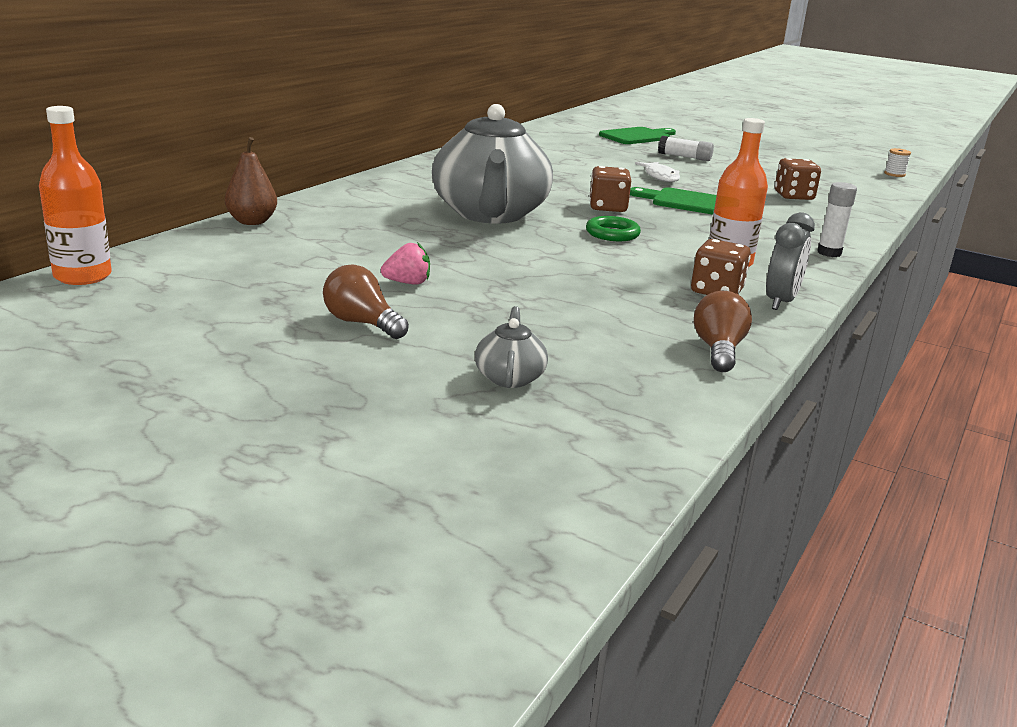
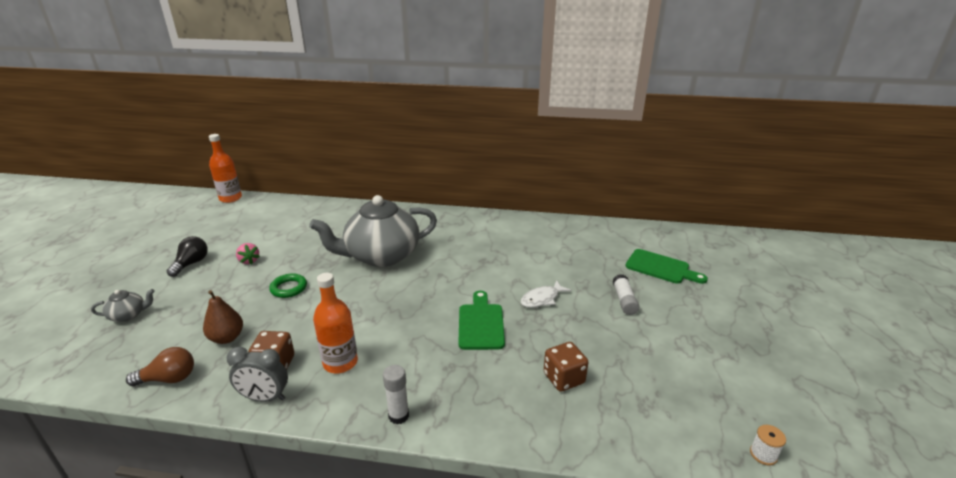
camera: 70 degrees right, 5 degrees up
(252, 222) = (319, 205): brown pear -> brown pear (227, 338)
(362, 323) = (191, 263): brown light bulb -> black light bulb
(607, 207) = (432, 291): brown dice -> none
(612, 234) = (373, 303): green ring -> green ring (289, 288)

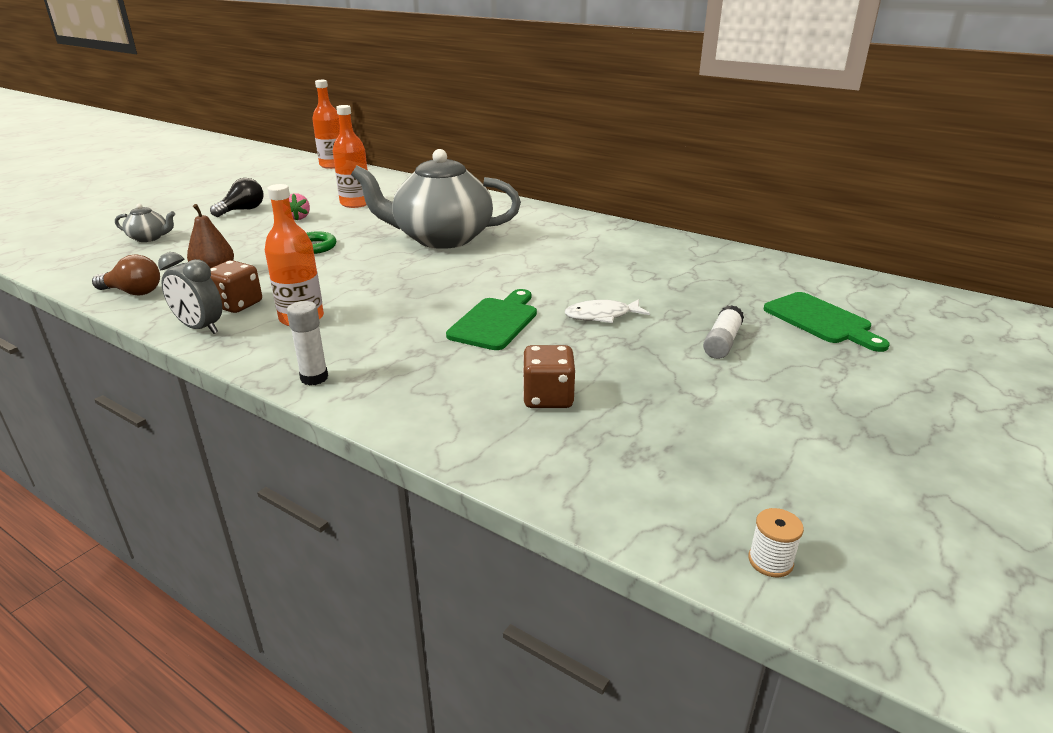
camera: 25 degrees right, 0 degrees up
(285, 235) = (355, 203): none -> orange bottle

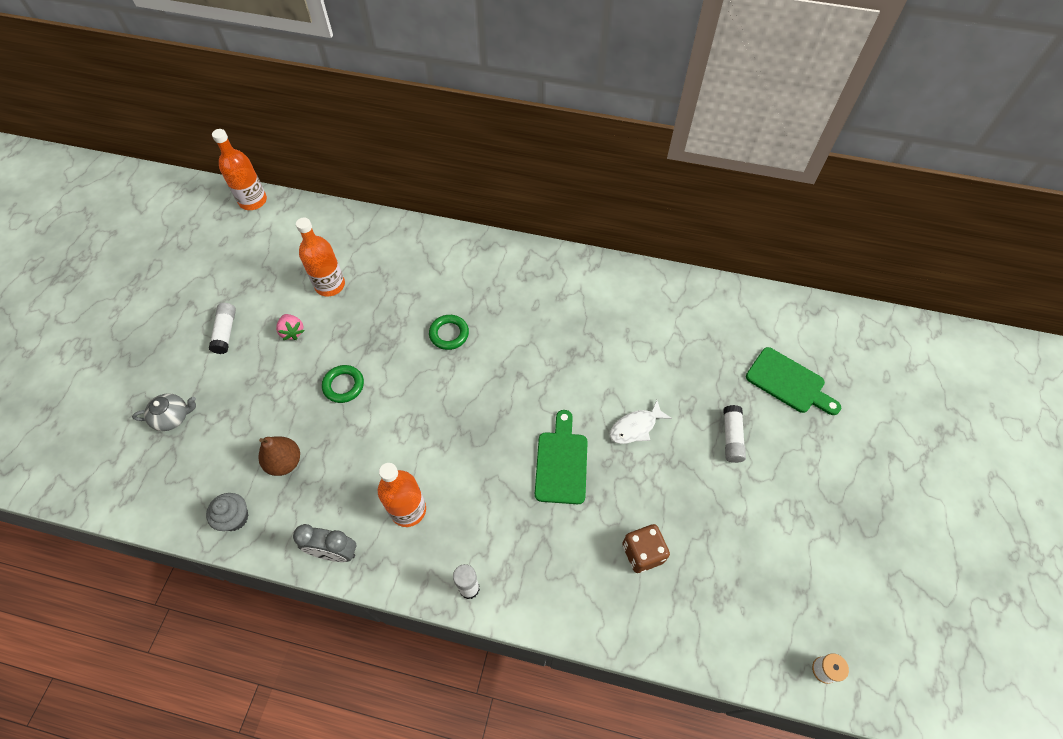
camera: 20 degrees left, 30 degrees up
(133, 292) = (235, 518): brown light bulb -> grey cupcake
(237, 304) = (340, 507): brown dice -> none
(242, 210) = (226, 332): black light bulb -> white glue stick
(441, 238) = (449, 334): grey teapot -> green ring

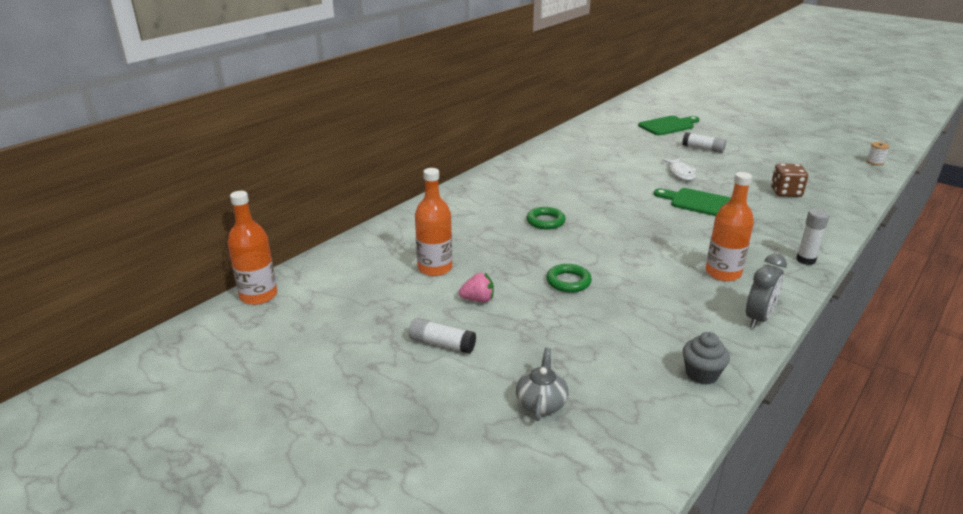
camera: 65 degrees left, 30 degrees down
(285, 462) = (644, 330): brown pear -> none

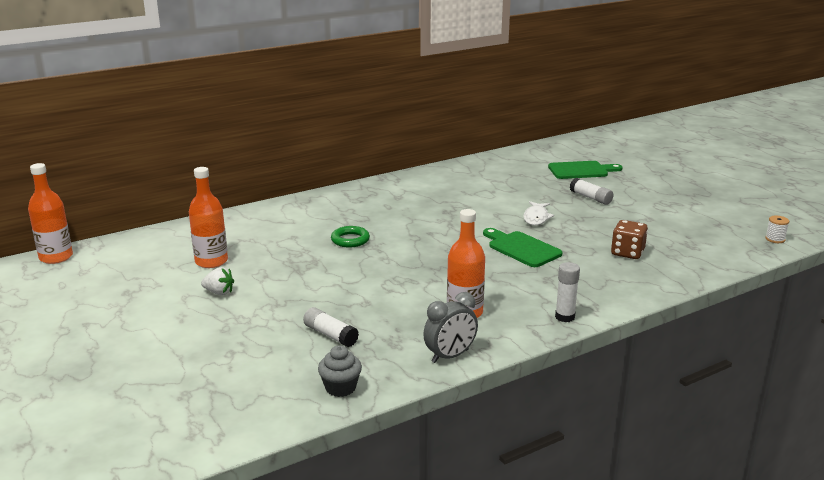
camera: 20 degrees right, 5 degrees down
(442, 344) = (153, 319): white glue stick -> white glue stick (330, 335)
(478, 300) = (219, 292): pink strawberry -> white strawberry
(541, 403) = (182, 378): grey teapot -> none
(568, 281) = (312, 293): green ring -> none

